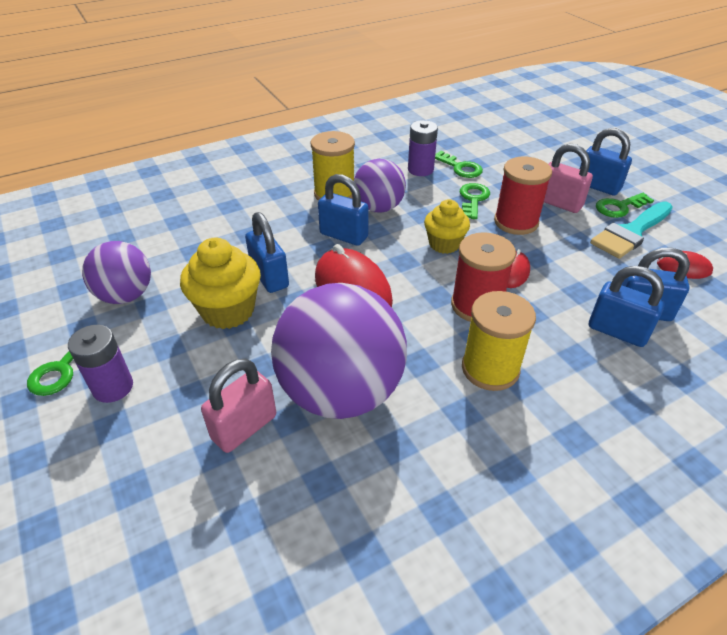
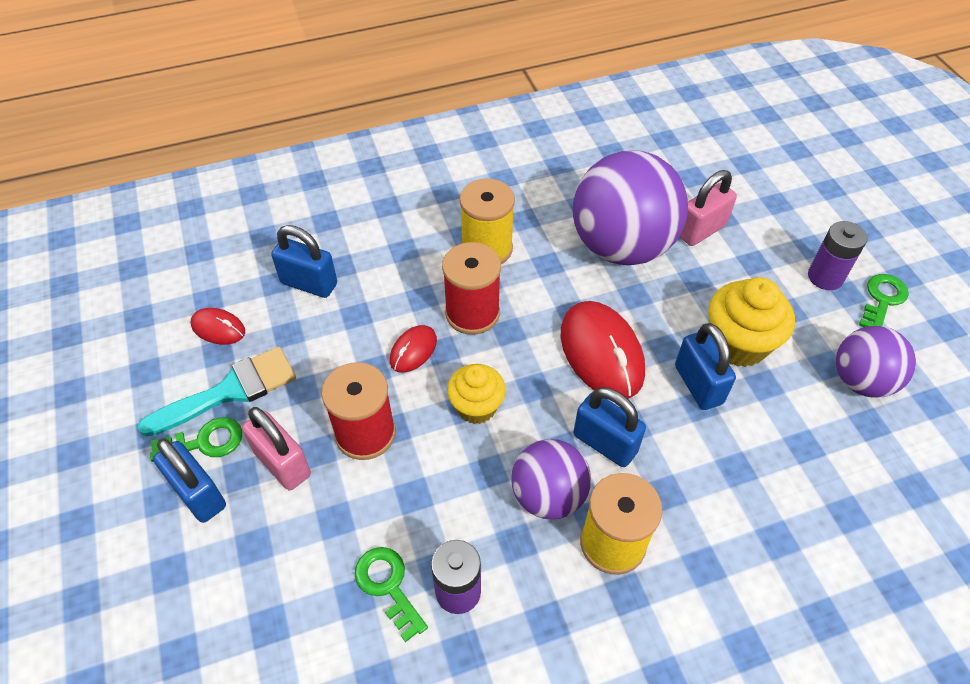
camera: 170 degrees left, 10 degrees up
(473, 199) = (402, 493): green key -> none
(617, 331) = (350, 267): blue padlock -> none

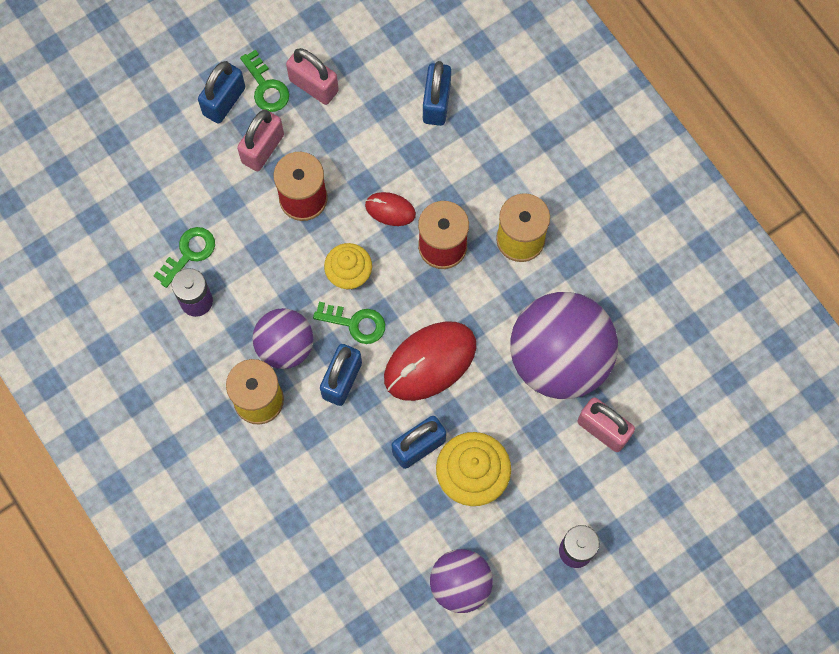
camera: 75 degrees right, 20 degrees up
(218, 328) = (370, 51): red mouse -> none
(230, 391) = (313, 85): turquoise brush -> pink padlock
(882, 300) = (562, 604): green key -> green key (355, 323)

